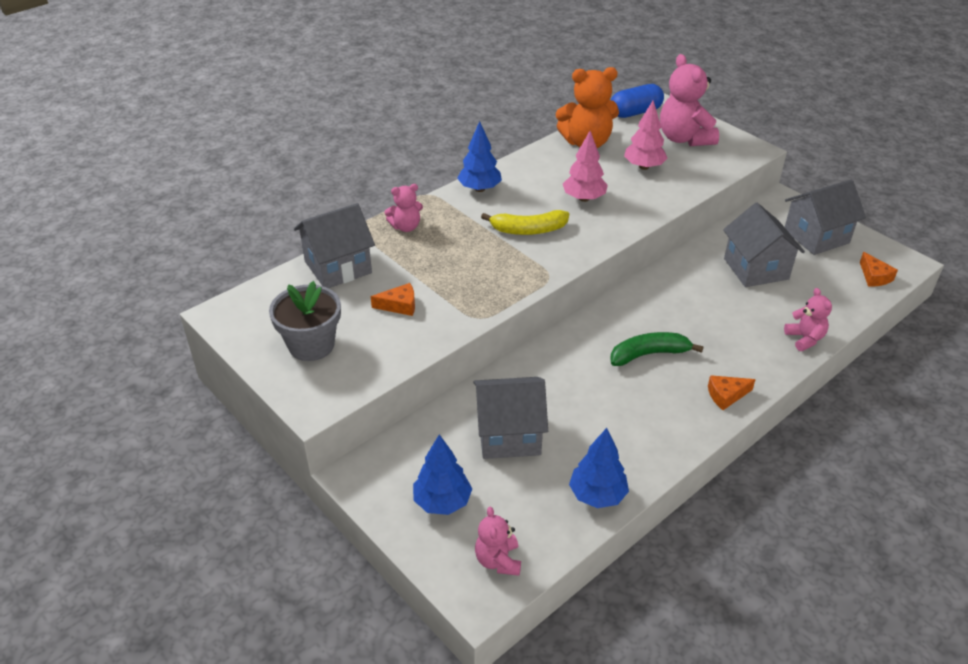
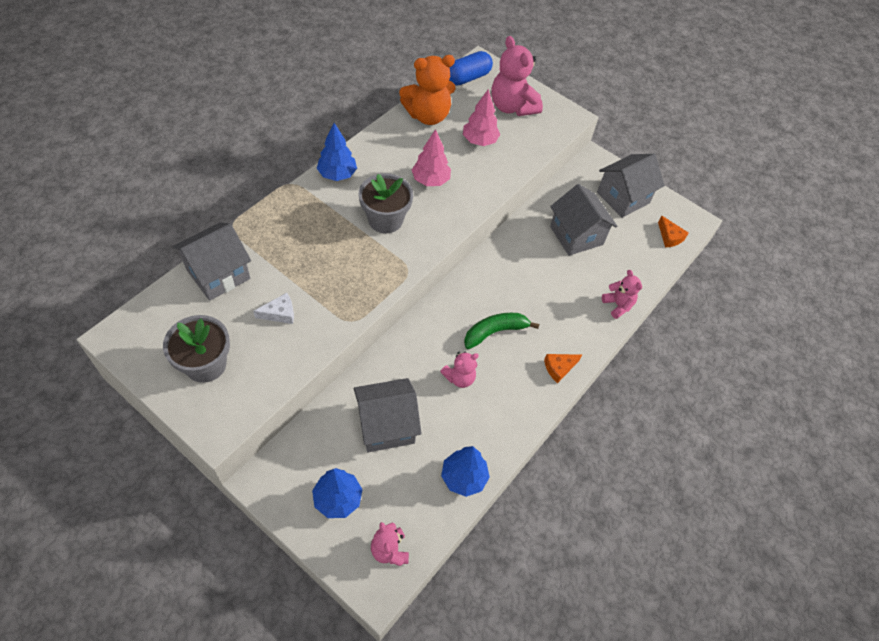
camera: 15 degrees left, 15 degrees up
(399, 305) = (280, 313): orange cheese -> white cheese
(406, 227) = (275, 223): pink teddy bear -> pink teddy bear (459, 378)
(528, 230) = (385, 219): yellow banana -> grey flower pot

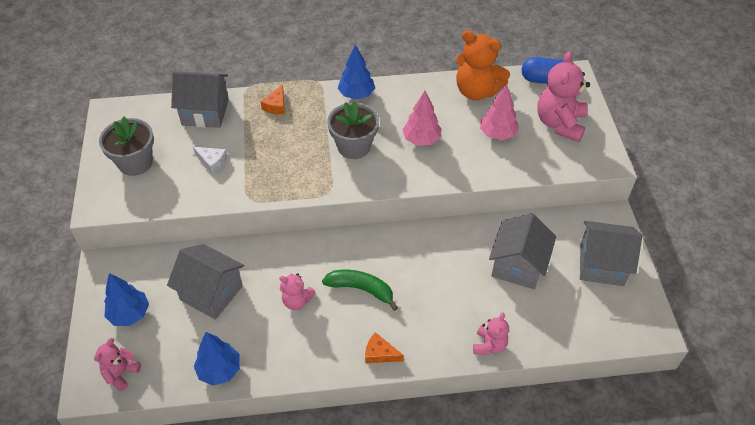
camera: 50 degrees right, 5 degrees down
(669, 237) = (609, 327): orange cheese -> orange cheese (276, 106)

